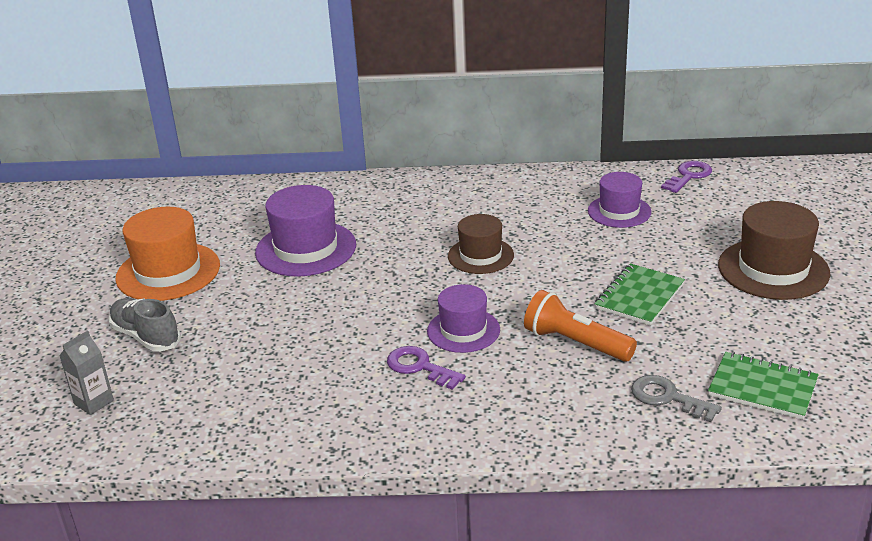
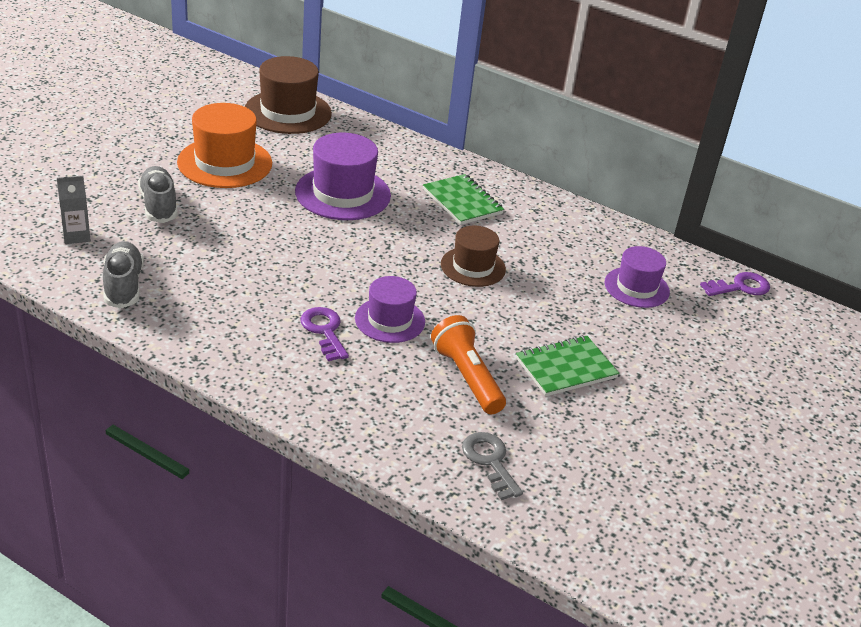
camera: 25 degrees right, 5 degrees up
(192, 422) = (123, 286): none -> grey shoe
(762, 388) = (580, 498): green notebook -> green notebook (462, 202)
(773, 269) = (717, 407): brown hat -> brown hat (288, 112)

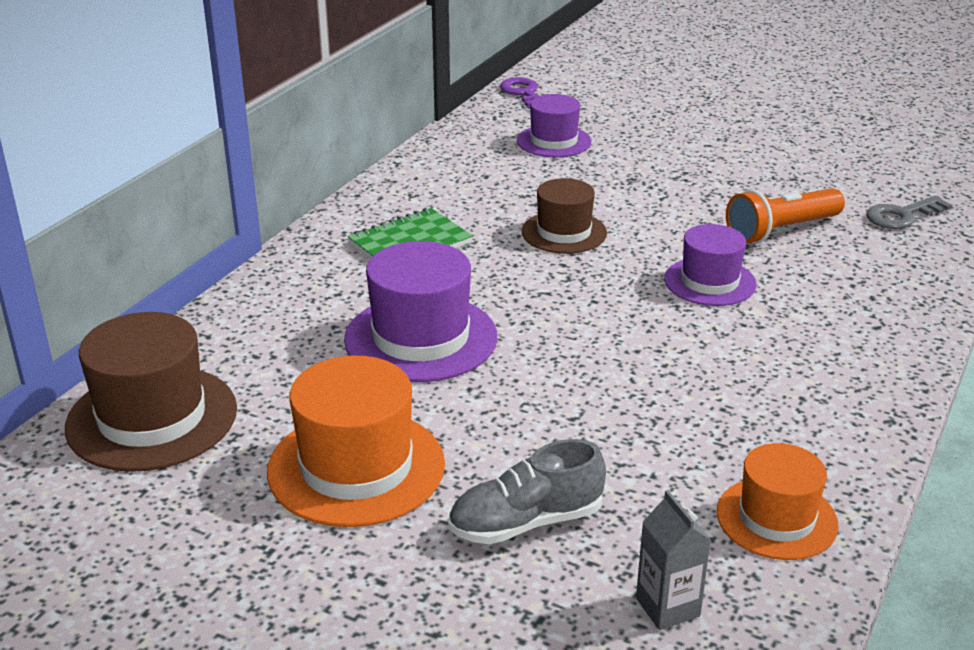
camera: 90 degrees left, 5 degrees down
(123, 286) = (776, 518): grey shoe -> orange hat
(324, 331) = (763, 325): purple key -> none
(566, 368) = (724, 179): green notebook -> none

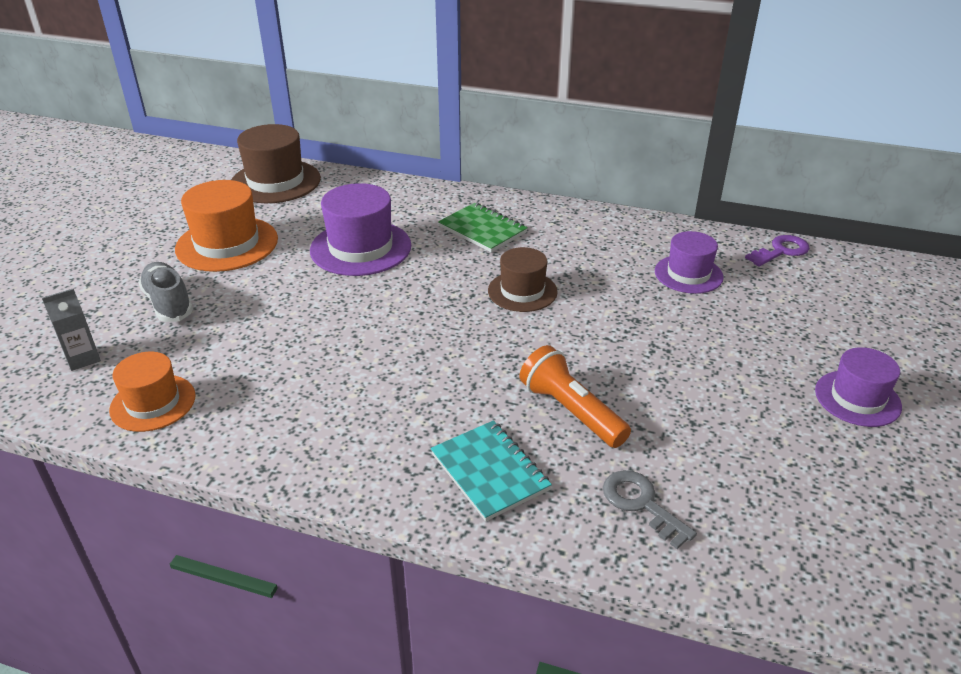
camera: 80 degrees right, 5 degrees up
(709, 282) = (462, 368): purple hat -> purple hat (857, 398)
(874, 281) = (490, 472): none -> turquoise notebook

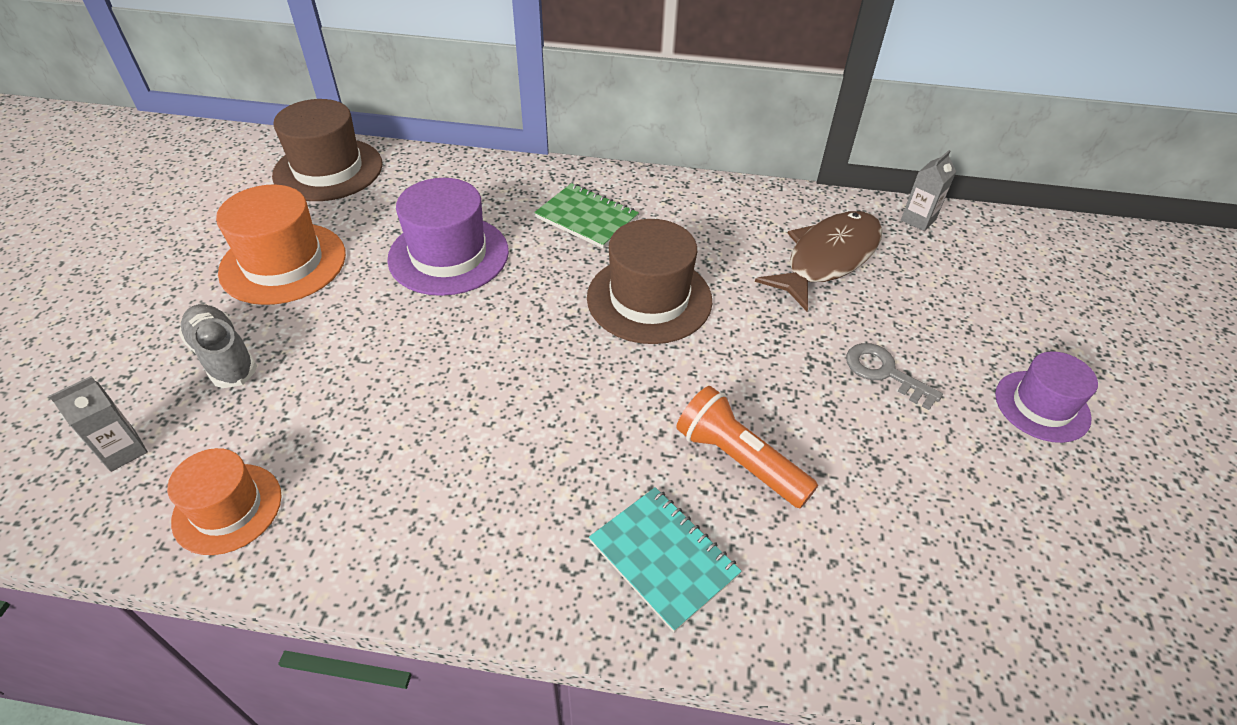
camera: 10 degrees left, 10 degrees up
(522, 291) = (649, 299): brown hat -> brown hat, size x1.56
(641, 504) = (845, 581): grey key -> grey key (884, 373)
(688, 274) = (827, 259): purple hat -> brown fish
(781, 251) = (918, 220): purple key -> grey carton

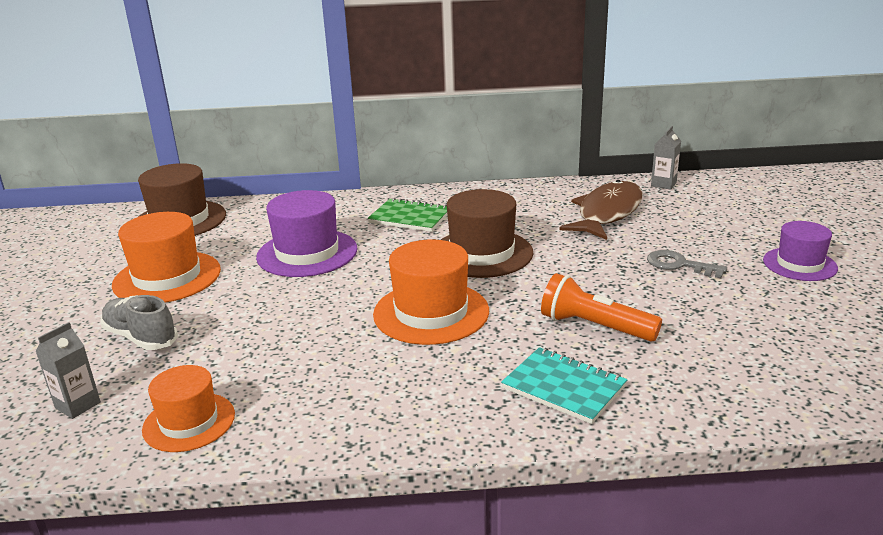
camera: 10 degrees left, 20 degrees down
(554, 390) = (431, 312): none -> orange hat

